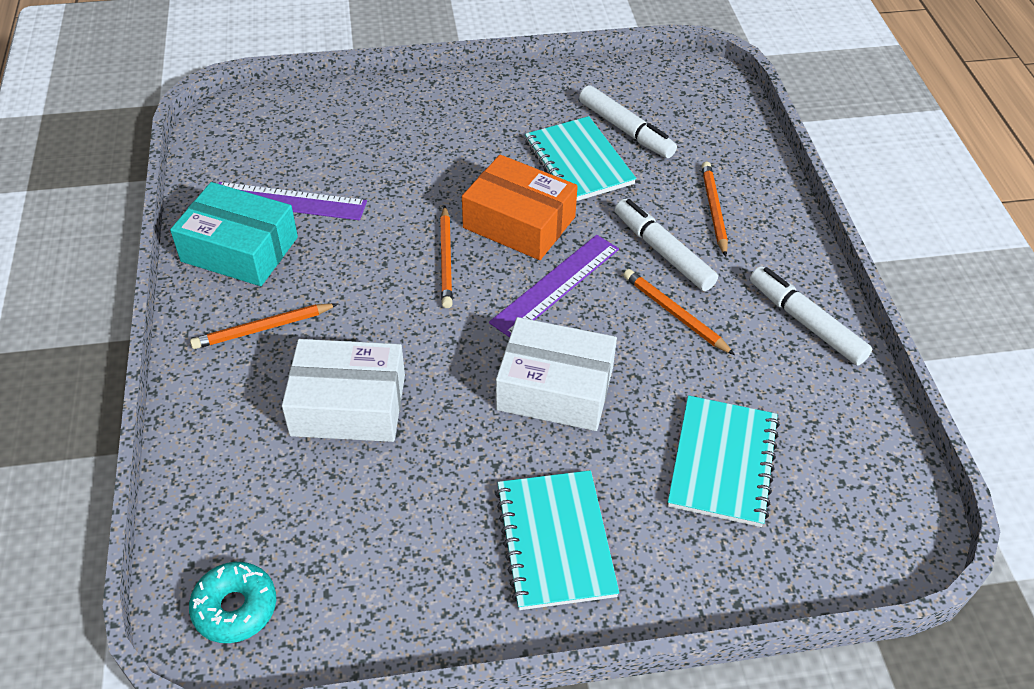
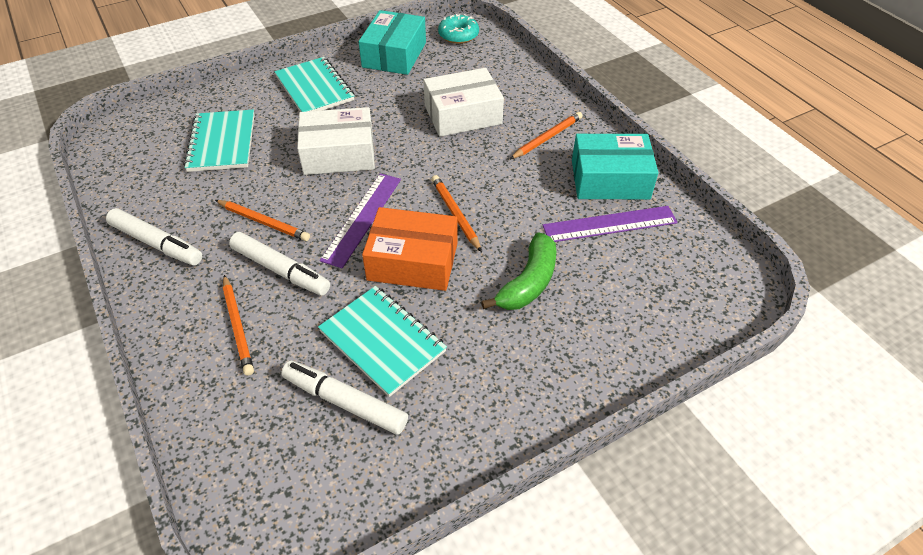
camera: 160 degrees right, 0 degrees up
(383, 589) = (394, 55): none -> turquoise box
(415, 172) = (528, 282): none -> green banana

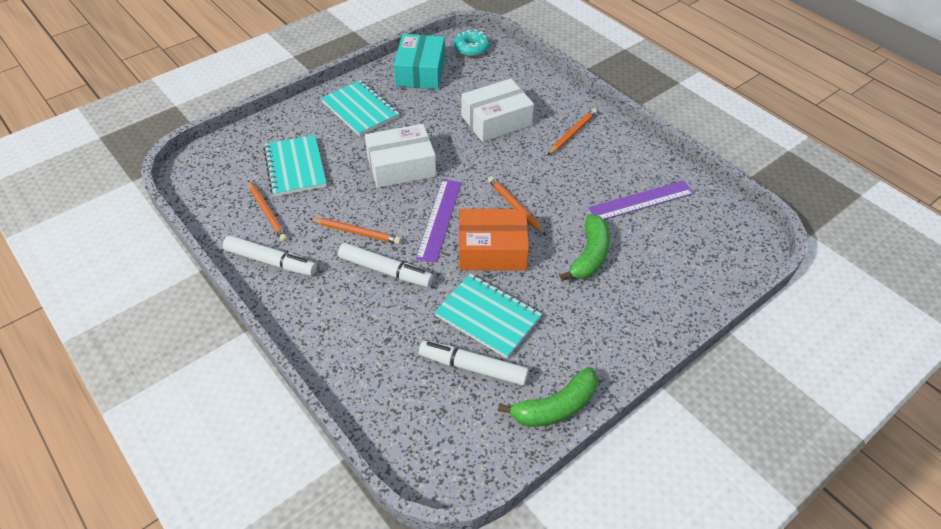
camera: 10 degrees left, 0 degrees up
(238, 326) = (366, 320): orange pencil -> orange pencil (267, 213)
(431, 469) = (555, 407): none -> green banana
(610, 179) = (632, 163): turquoise box -> none

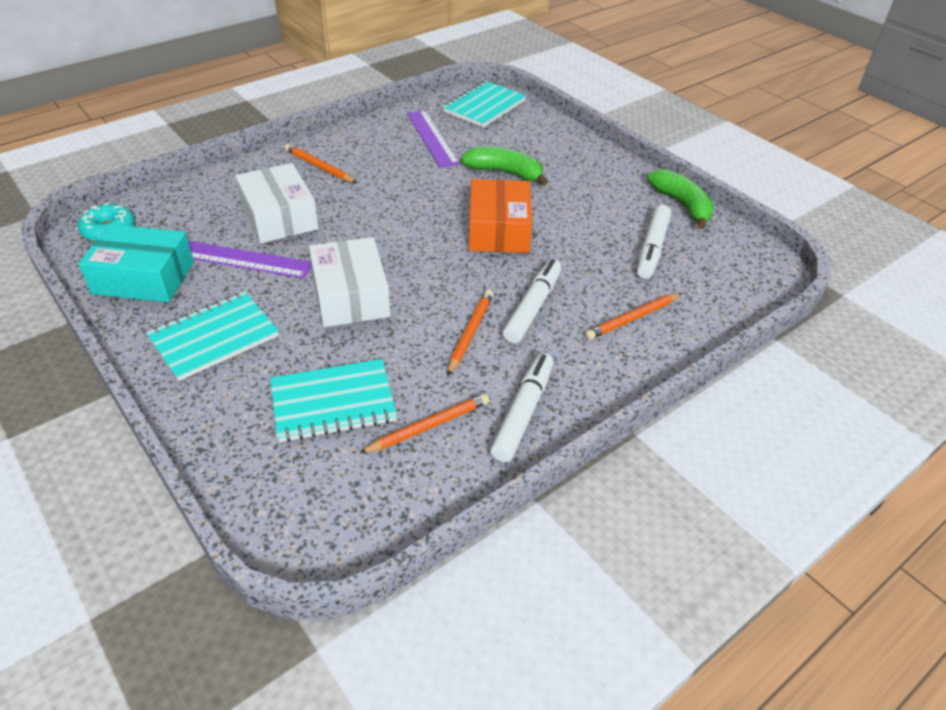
camera: 90 degrees left, 5 degrees down
(439, 219) = (450, 266): purple ruler -> purple ruler (245, 260)
(488, 317) = (589, 237): turquoise notebook -> turquoise notebook (484, 106)
(515, 207) = (434, 212): orange pencil -> orange pencil (632, 318)

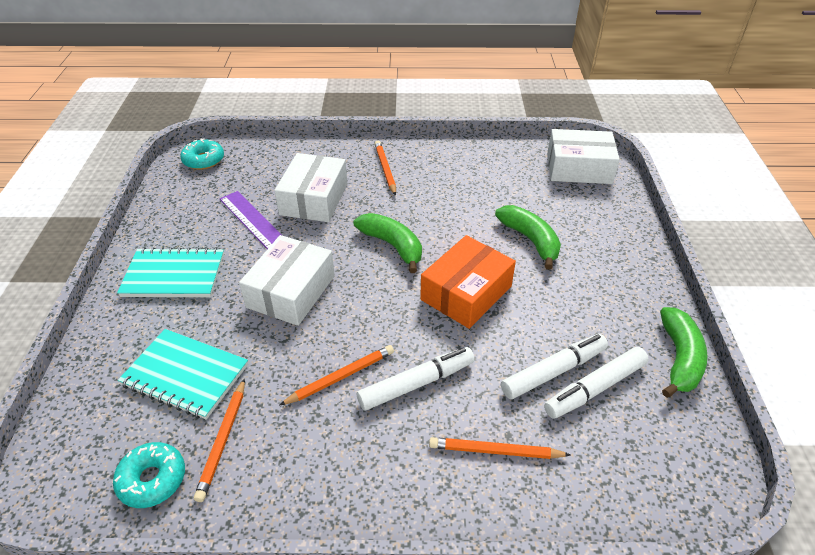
camera: 40 degrees right, 0 degrees up
(144, 278) = (185, 206): turquoise box -> none
(399, 223) = (392, 245): none -> green banana
(403, 485) = (152, 479): none -> turquoise donut
(429, 426) = (223, 441): orange pencil -> orange pencil turned 90 degrees clockwise
(432, 138) = (500, 180): purple ruler -> none
(484, 106) = (579, 168): turquoise notebook -> white box
(522, 413) = (300, 480): white marker -> white marker (553, 372)

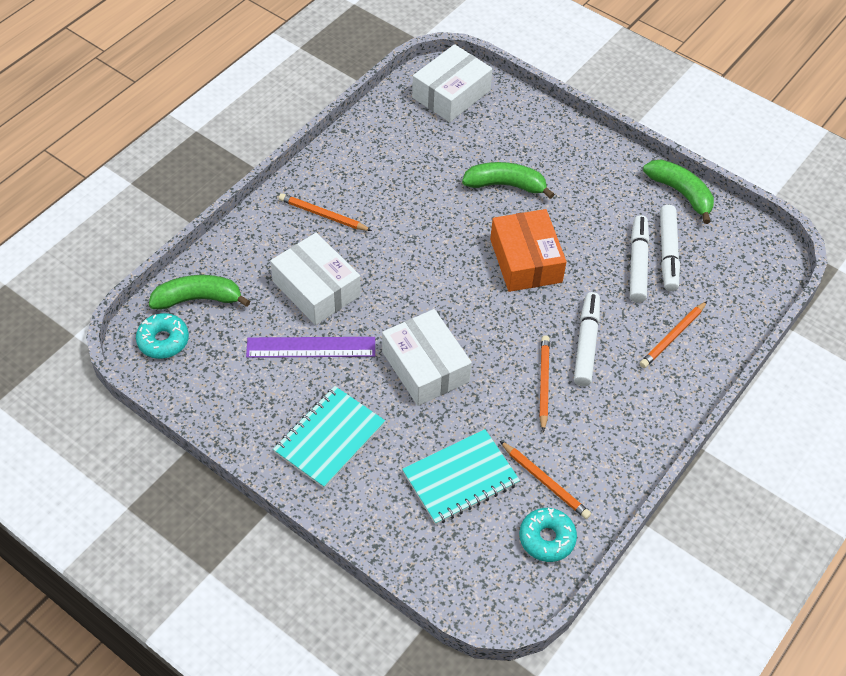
camera: 55 degrees left, 10 degrees up
(392, 245) = (431, 271): green banana -> green banana (198, 299)

